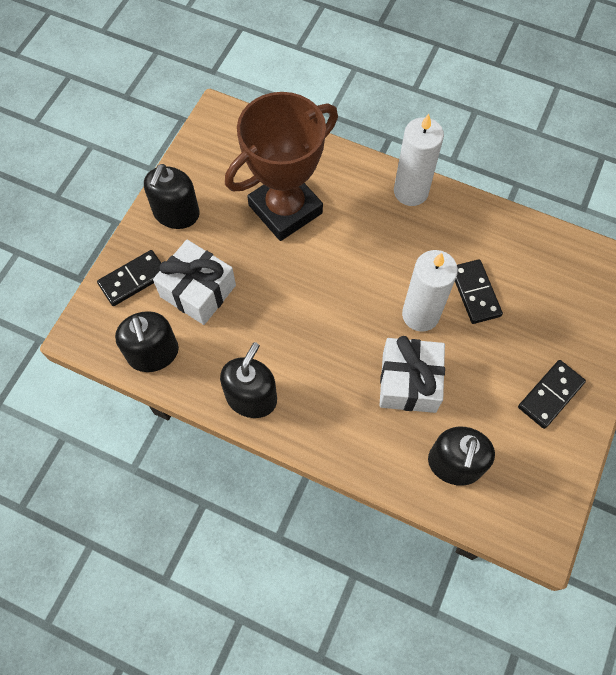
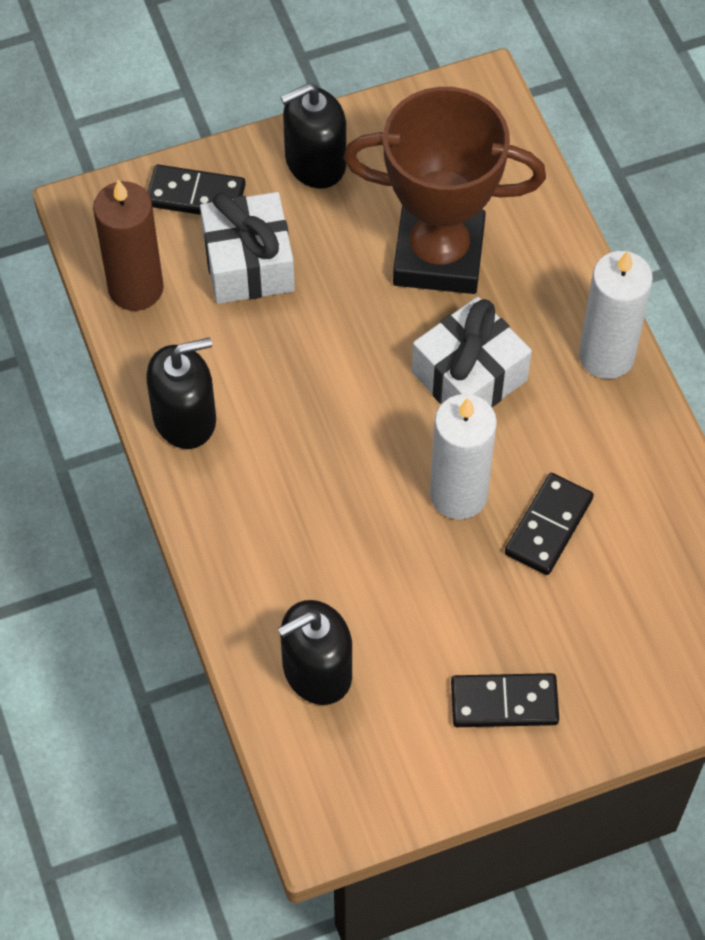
camera: 45 degrees right, 5 degrees down
(153, 353) = (136, 288): black soap dispenser -> brown candle
(409, 382) = (364, 550): white gift -> white gift (469, 376)

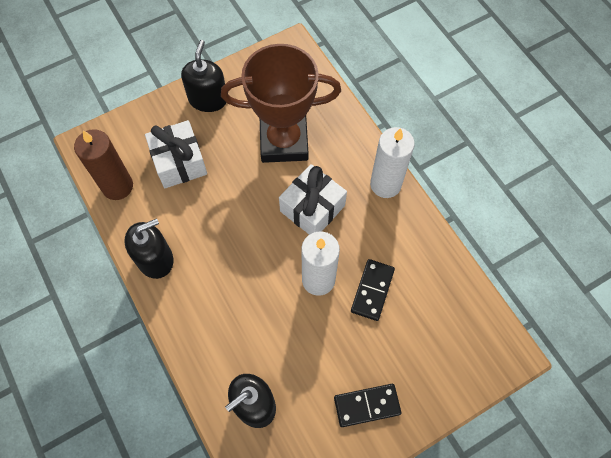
camera: 10 degrees left, 5 degrees up
(195, 195) = (144, 128): black domino -> none
(315, 162) = (208, 99): black soap dispenser -> black soap dispenser turned 135 degrees clockwise

